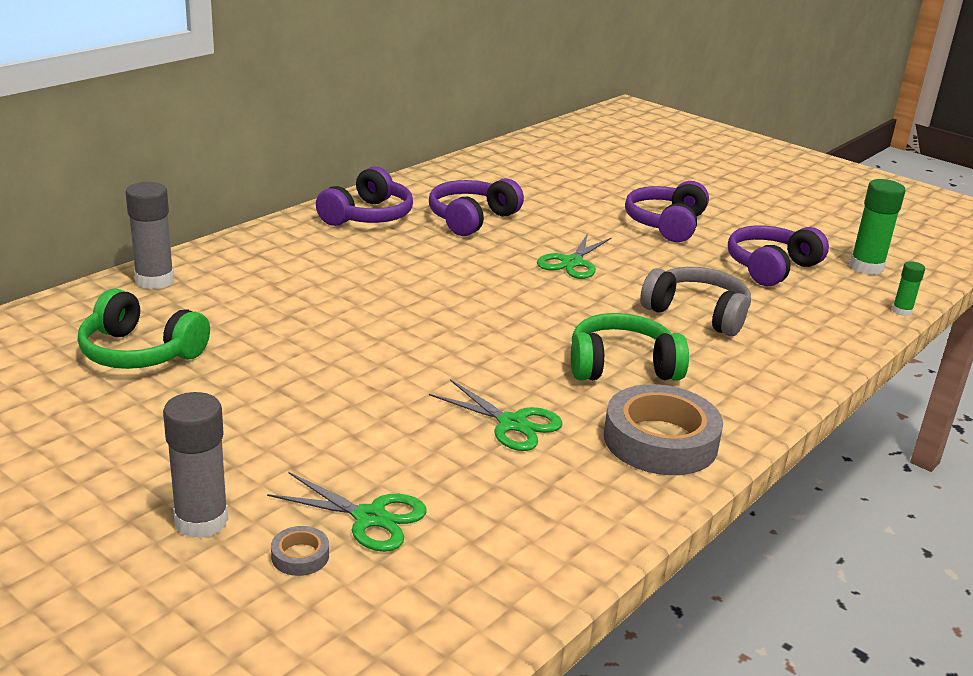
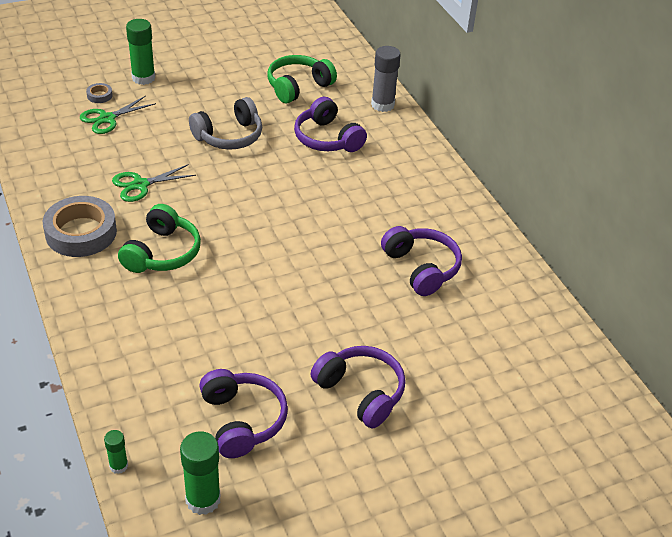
camera: 115 degrees right, 15 degrees up
(201, 521) = (143, 78): grey glue stick -> green glue stick
(367, 216) = (448, 214): purple headphones -> purple headphones (327, 138)
(572, 262) = (316, 293): green scissors -> none
(697, 314) = (199, 325): grey headphones -> grey headphones (229, 136)

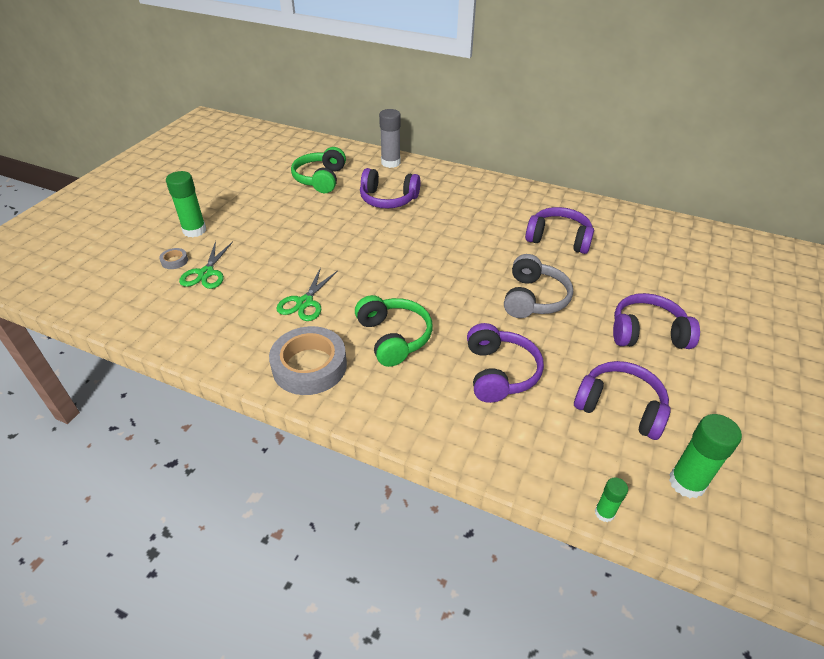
camera: 40 degrees left, 0 degrees up
(196, 331) = (499, 372): none -> purple headphones
(229, 136) = (320, 233): grey headphones -> grey headphones (533, 298)

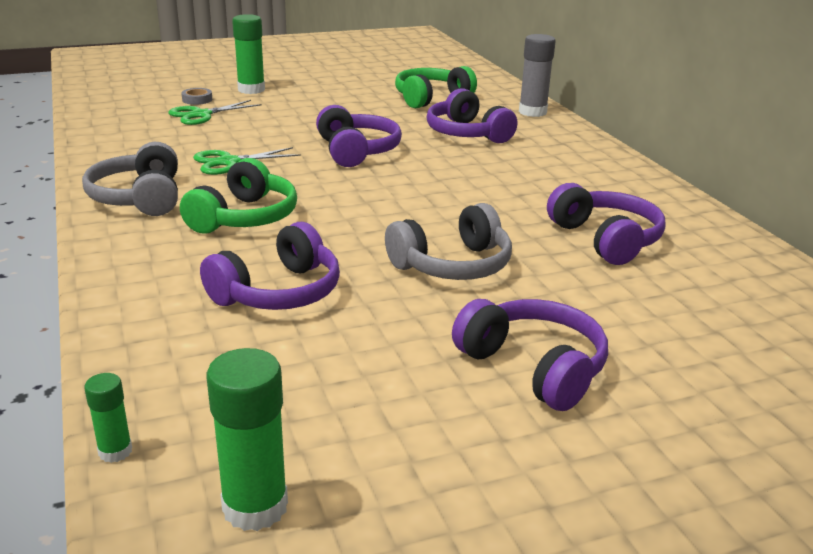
camera: 45 degrees right, 15 degrees down
(309, 366) = (140, 198): grey tape -> grey headphones
(620, 407) = (337, 396): purple headphones -> purple headphones (356, 151)

